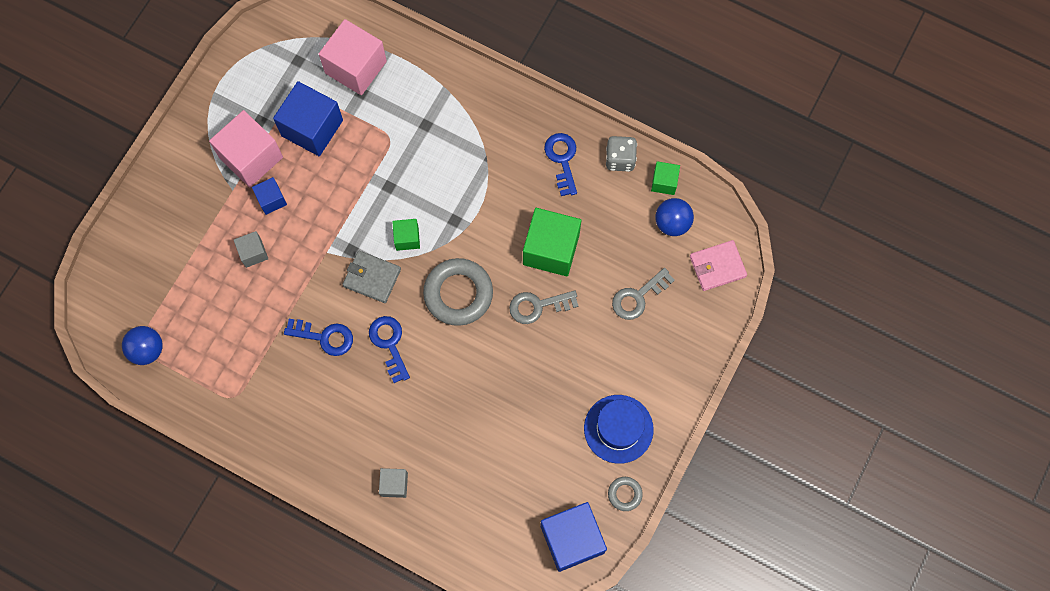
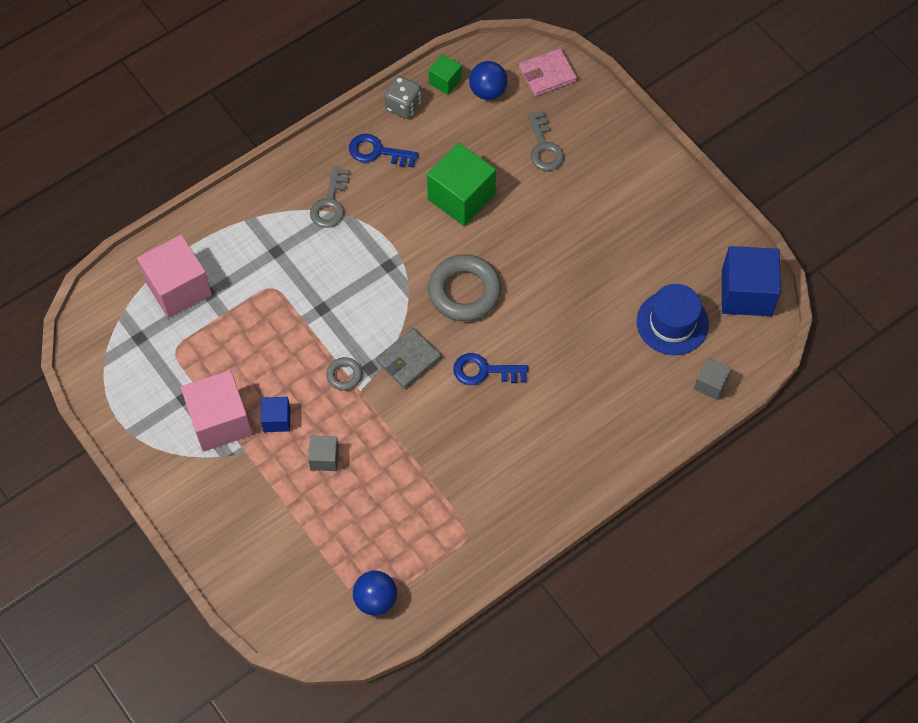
camera: 65 degrees left, 10 degrees down
(312, 128) = (220, 352): blue cube -> none
(324, 337) = (447, 426): blue key -> none
(394, 484) = (626, 421): grey cube -> grey cube (710, 384)
(407, 238) = (384, 313): green cube -> none
(538, 306) = (511, 230): grey key -> grey key (330, 203)
(618, 429) = (660, 214): blue hat -> blue hat (672, 323)
(625, 494) = (723, 234): grey ring -> grey ring (344, 375)
(717, 266) = (547, 74): pink wallet -> pink wallet turned 60 degrees clockwise

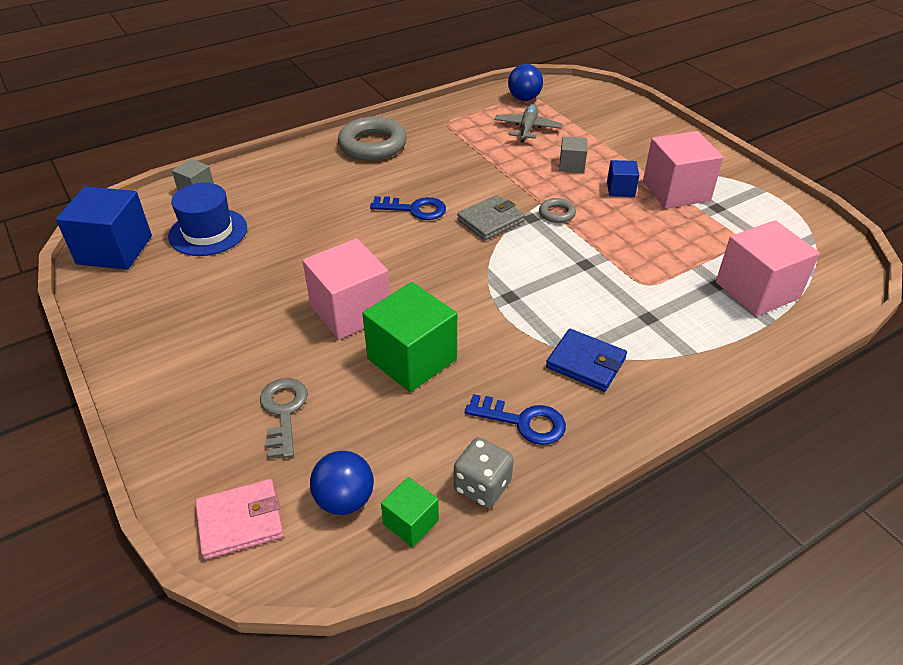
camera: 175 degrees left, 20 degrees down
(330, 203) = (586, 363): grey key -> blue wallet
(372, 528) = (527, 128): none -> grey plane
(464, 291) = (424, 268): grey ring -> grey ring (372, 145)
(518, 239) = (350, 311): none -> pink cube

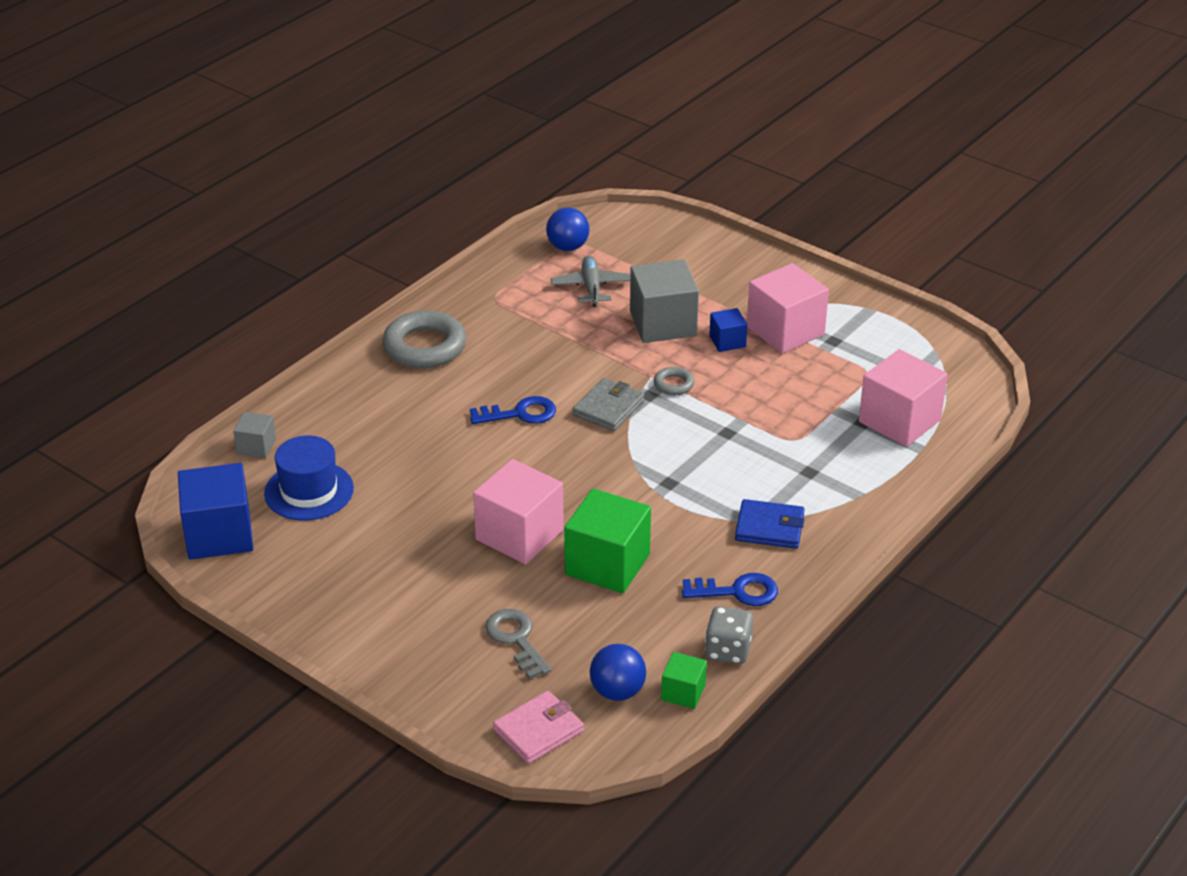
camera: 20 degrees left, 5 degrees down
(571, 165) = (663, 323): grey cube -> grey cube, size x1.96

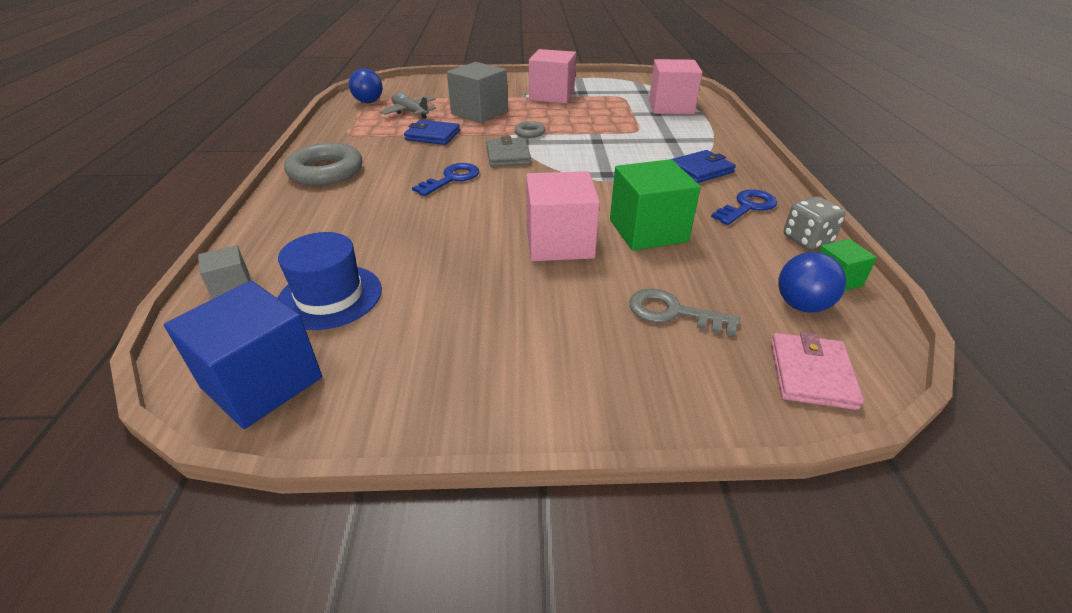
camera: 40 degrees left, 0 degrees up
(571, 340) = (432, 135): none -> blue wallet
(727, 341) = (528, 108): blue cube -> none

